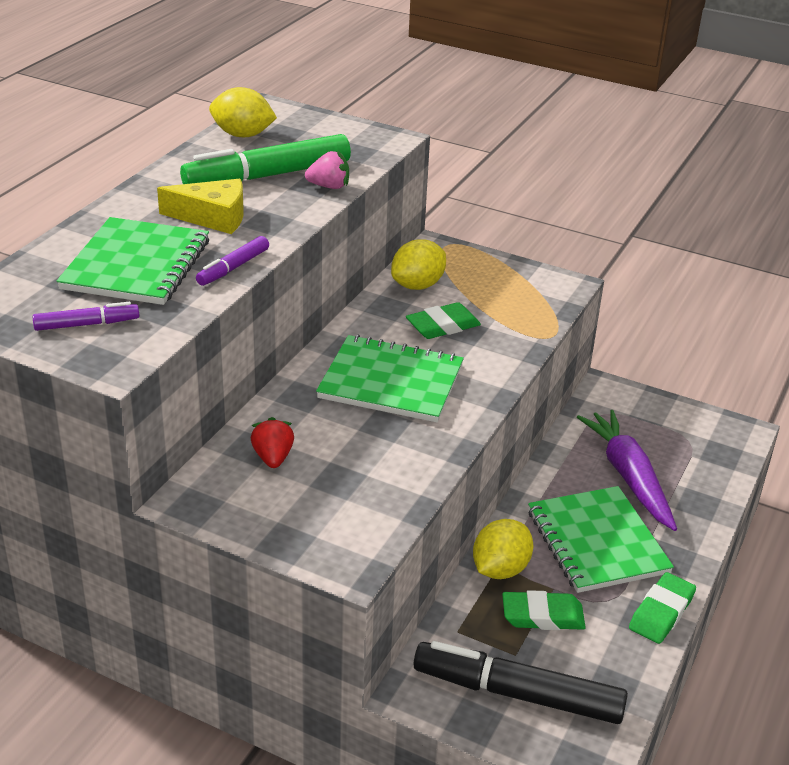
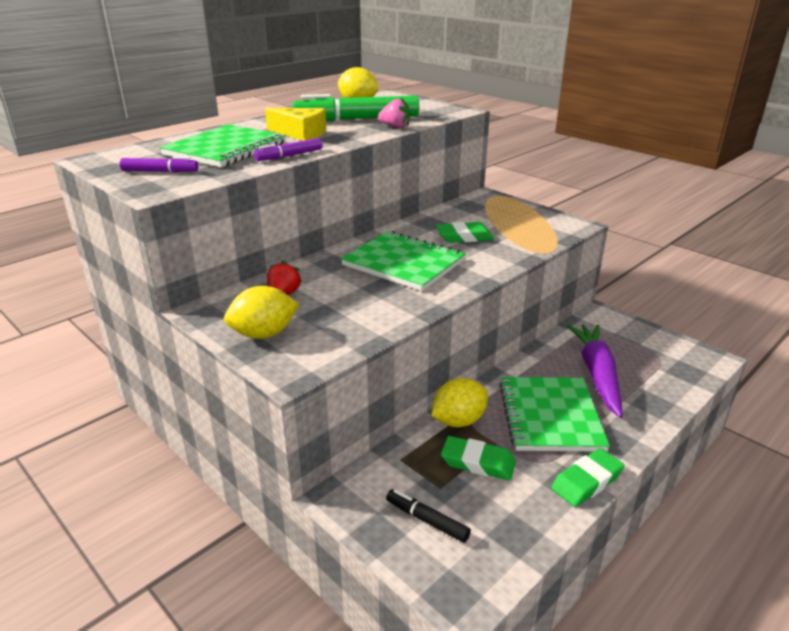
camera: 20 degrees right, 5 degrees down
(417, 285) = (459, 213): yellow lemon -> yellow lemon (264, 334)
(519, 694) = (427, 520): black marker -> black marker, size x0.49

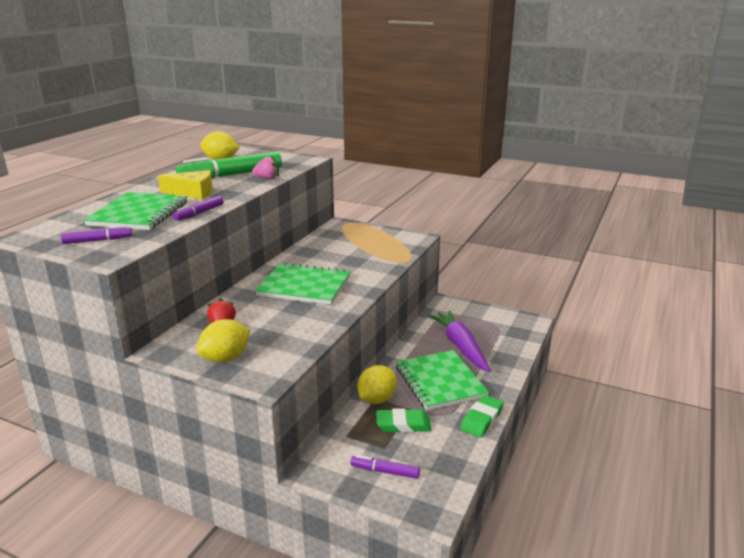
camera: 20 degrees left, 5 degrees down
(427, 520) = (385, 471): black marker -> purple marker
(464, 237) = (340, 259): green eraser -> none

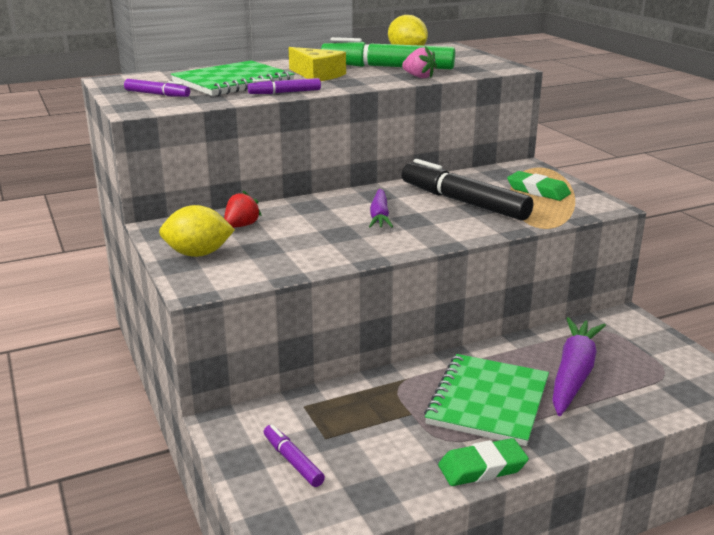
camera: 40 degrees right, 0 degrees up
(304, 286) = (379, 216): green notebook -> purple carrot
(340, 260) = (464, 202): none -> black marker
(376, 399) = (386, 386): yellow lemon -> none
(403, 425) = (378, 425): green eraser -> green eraser (538, 191)

